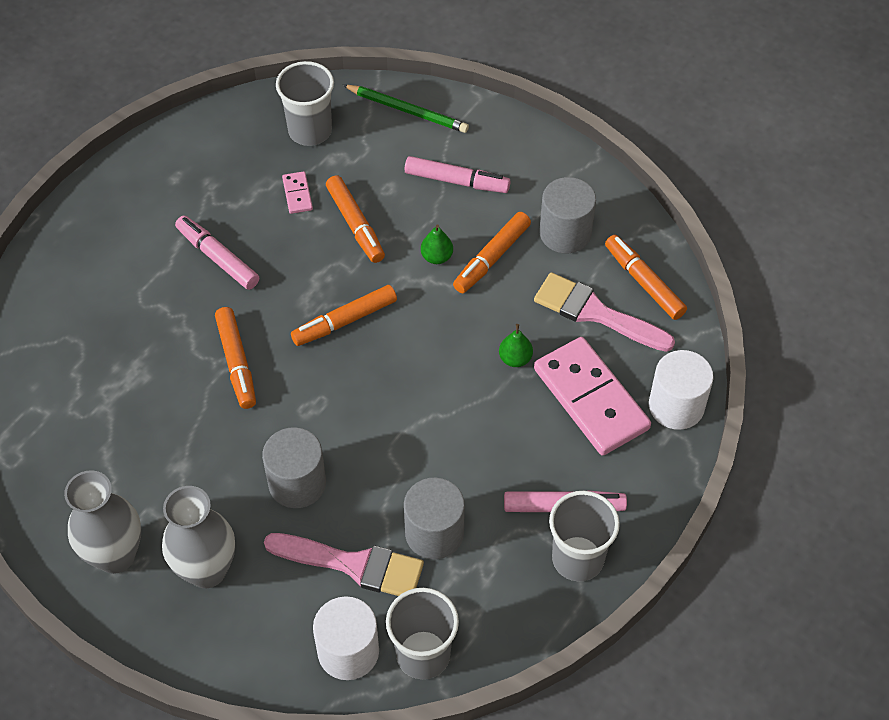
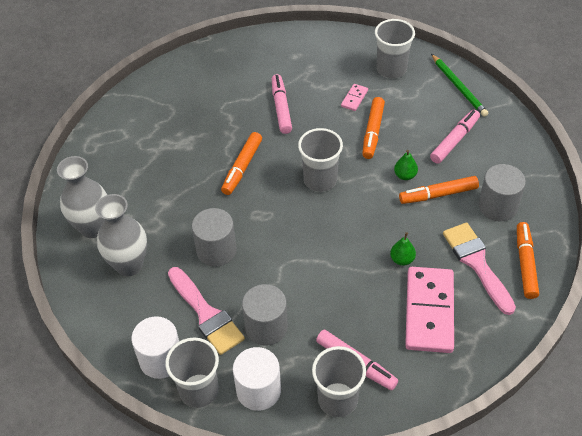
camera: 40 degrees right, 5 degrees down
(344, 321) = (320, 180): orange marker -> grey cup
(457, 181) = (454, 140): pink marker -> pink marker turned 105 degrees counterclockwise
(676, 406) = (482, 350): white cylinder -> white cylinder (258, 390)

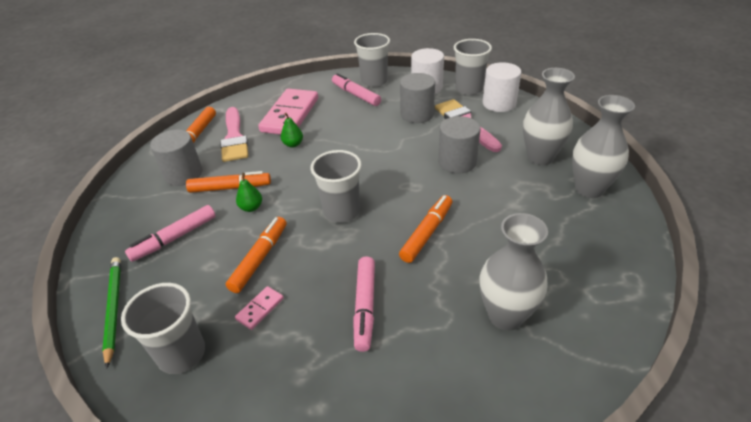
camera: 170 degrees left, 10 degrees down
(185, 113) = (505, 316): none -> grey vase

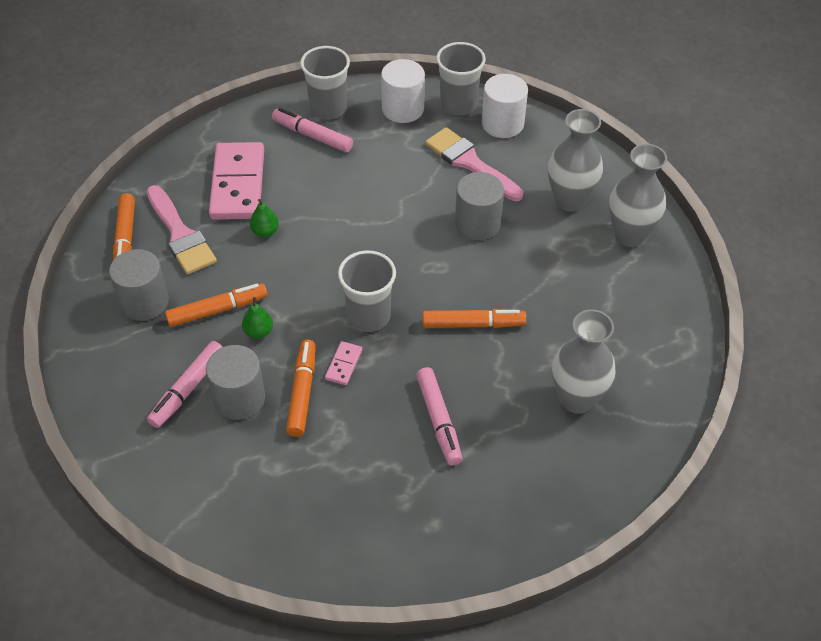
camera: 20 degrees left, 10 degrees up
(113, 309) = (170, 484): green pencil -> none
(182, 354) = (275, 510): grey cup -> none
(260, 309) = (332, 447): pink domino -> pink domino (344, 364)
(417, 114) = (405, 157): grey cylinder -> grey cylinder (239, 398)
(427, 233) = (473, 324): orange marker -> orange marker turned 75 degrees clockwise

